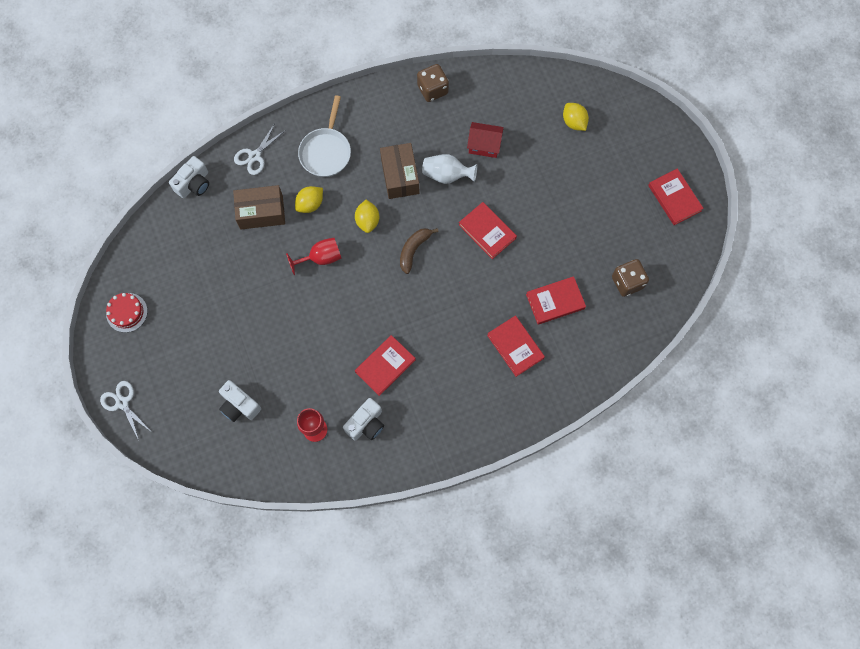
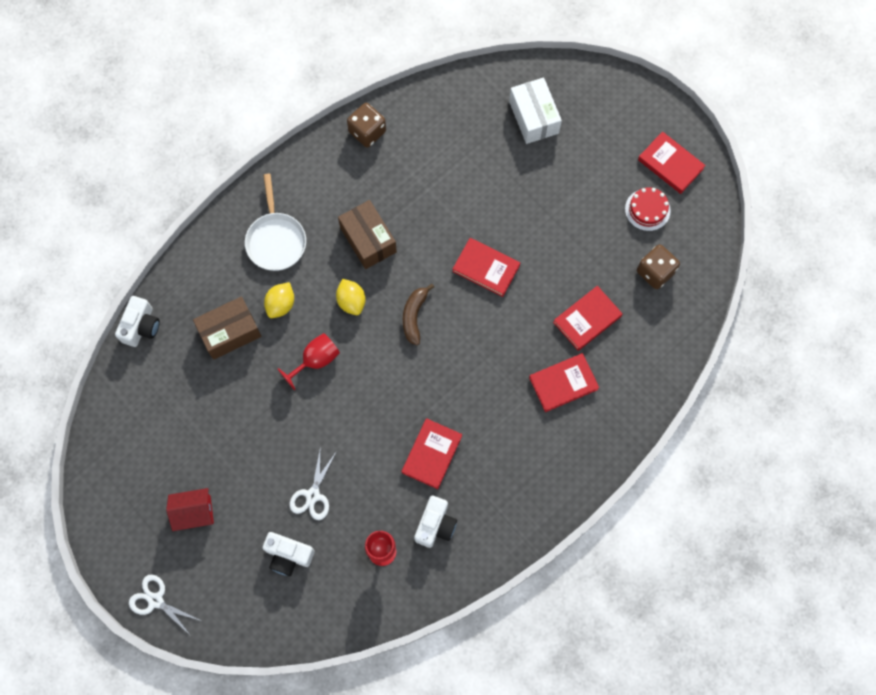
camera: 20 degrees left, 0 degrees up
(126, 312) = (121, 497): red cake -> red cake (647, 209)
(254, 156) = (198, 272): white scissors -> white scissors (312, 495)
(447, 175) = (419, 221): white vase -> none
(484, 145) = (447, 175): red house -> red house (194, 512)
(515, 346) = (563, 383): red book -> red book turned 60 degrees counterclockwise
(574, 122) = (533, 117): yellow lemon -> white box

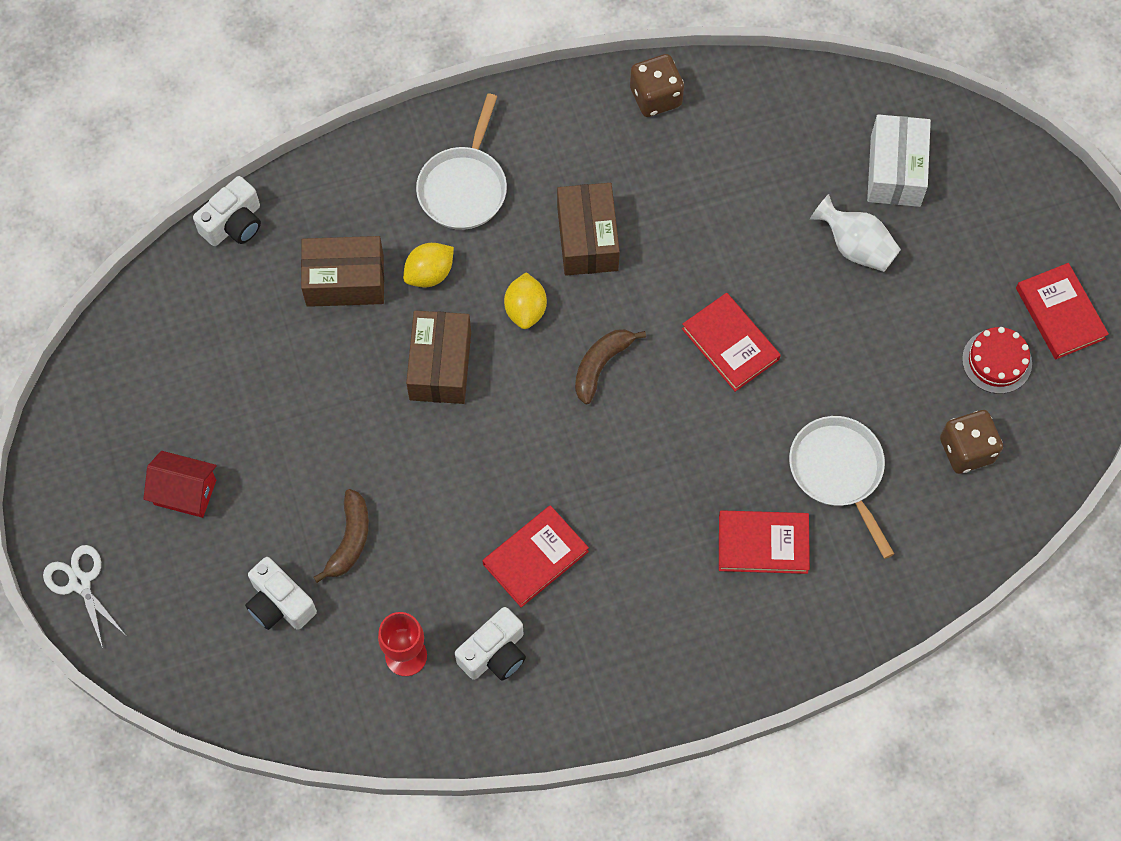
camera: 25 degrees right, 5 degrees down
(312, 495) = (350, 540): white scissors -> brown banana
(316, 360) = (440, 366): red goblet -> brown box
(532, 175) = (855, 247): none -> white vase
(587, 319) = (838, 472): red book -> white pan

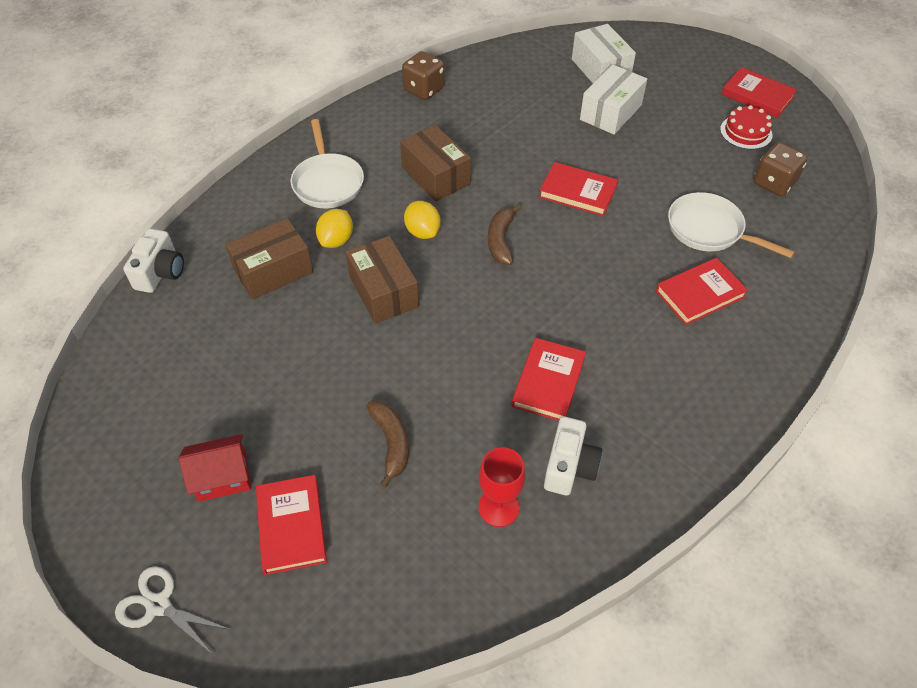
camera: 30 degrees left, 15 degrees down
(220, 572) = (291, 526): none -> red book
(280, 603) = (362, 523): white camera -> none
(855, 247) = (610, 112): white vase -> white box

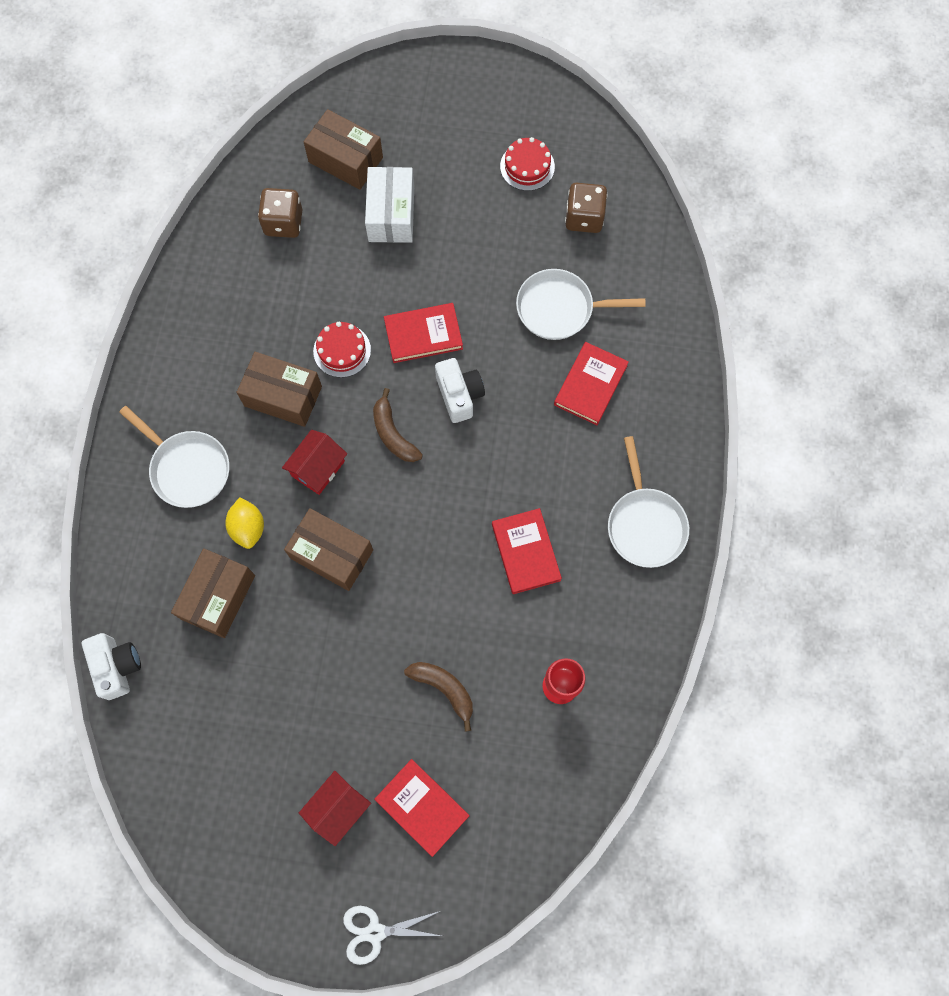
camera: 35 degrees left, 20 degrees up
(422, 232) = (318, 468): yellow lemon -> red house
(424, 89) = (191, 293): brown dice -> brown dice (283, 223)
(504, 171) = (342, 350): none -> red cake
(569, 467) = (588, 617): white camera -> white camera (459, 395)
(600, 69) = (345, 160): white box -> brown box
(679, 424) = (645, 524): none -> white pan
(757, 96) = (512, 110): red book -> none

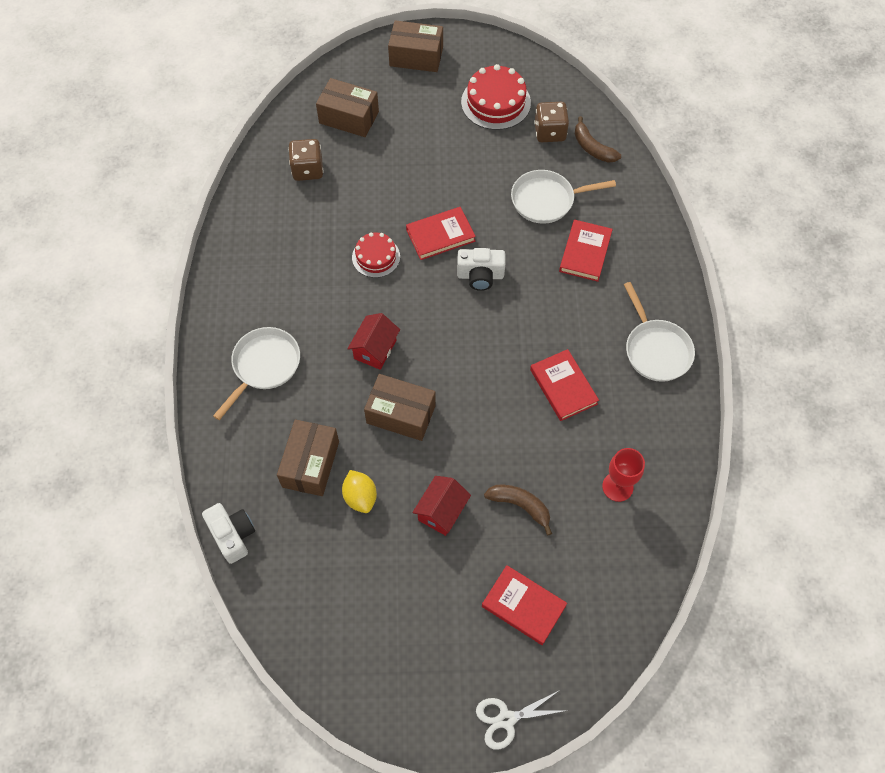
camera: 10 degrees left, 10 degrees down
(187, 468) = (264, 366): white pan -> white pan turned 90 degrees counterclockwise
(248, 528) = (325, 405): yellow lemon -> yellow lemon (360, 497)
(283, 396) = (334, 299): brown box -> brown box (416, 56)
(338, 808) = (450, 619): red house -> red house (441, 511)
(391, 214) = (394, 151): white box -> none
(393, 434) = (432, 313): brown banana -> brown banana (592, 148)
(459, 395) = (480, 276): white camera -> white camera turned 120 degrees clockwise
(527, 166) = (496, 102): red cake -> red cake, size x1.58

